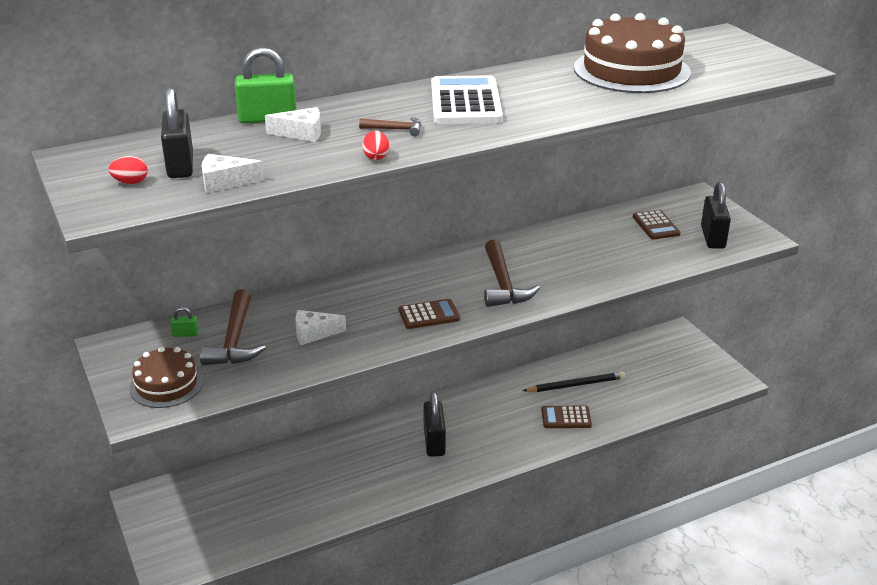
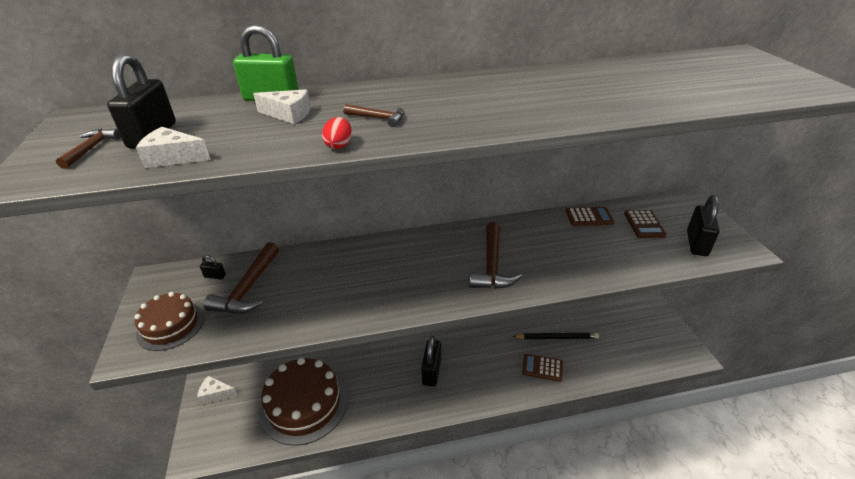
camera: 15 degrees right, 5 degrees up
(130, 182) = (91, 148): red egg -> brown hammer
(185, 334) = (215, 276): green padlock -> black padlock
(314, 333) = (313, 292): white cheese -> white cheese (216, 394)
(429, 315) = (417, 288): brown calculator -> brown calculator (589, 217)
(465, 102) = (462, 97): white calculator -> none
(631, 70) = (642, 79): brown cake -> brown cake (304, 404)

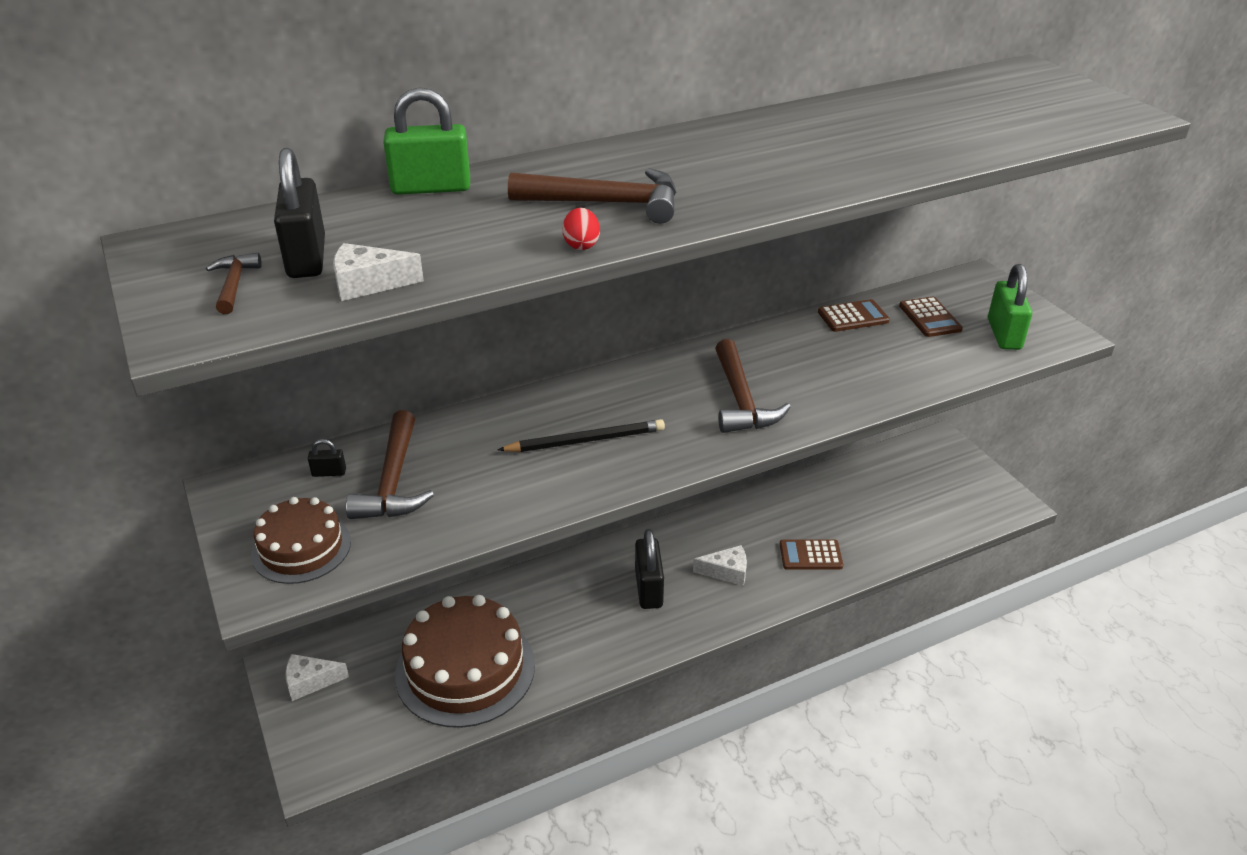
camera: 15 degrees left, 0 degrees up
(288, 114) = (477, 209): white cheese -> white cheese (726, 572)
(378, 118) = (607, 203): brown hammer -> brown hammer, size x1.96
(557, 337) = (820, 511): black pencil -> black pencil (585, 440)
(697, 243) = (1004, 334): black padlock -> green padlock

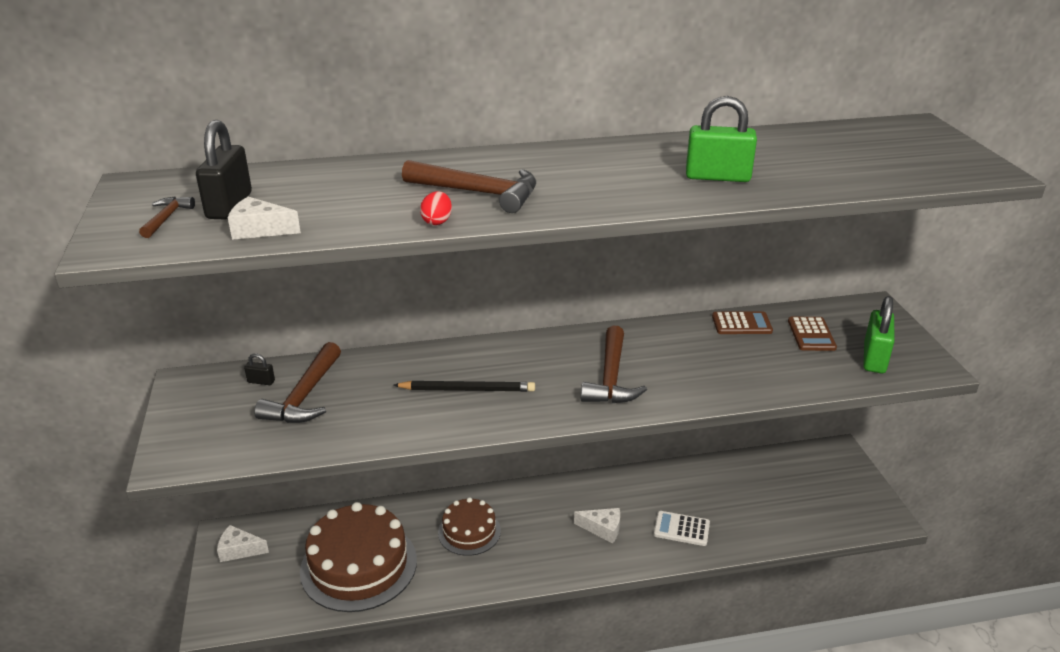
camera: 15 degrees right, 5 degrees down
(301, 548) = (213, 434): brown cake -> brown cake (469, 531)
(431, 188) = (353, 166): green padlock -> green padlock (717, 177)
(648, 588) = (531, 530): black padlock -> none
(810, 555) = (681, 529): brown calculator -> white calculator

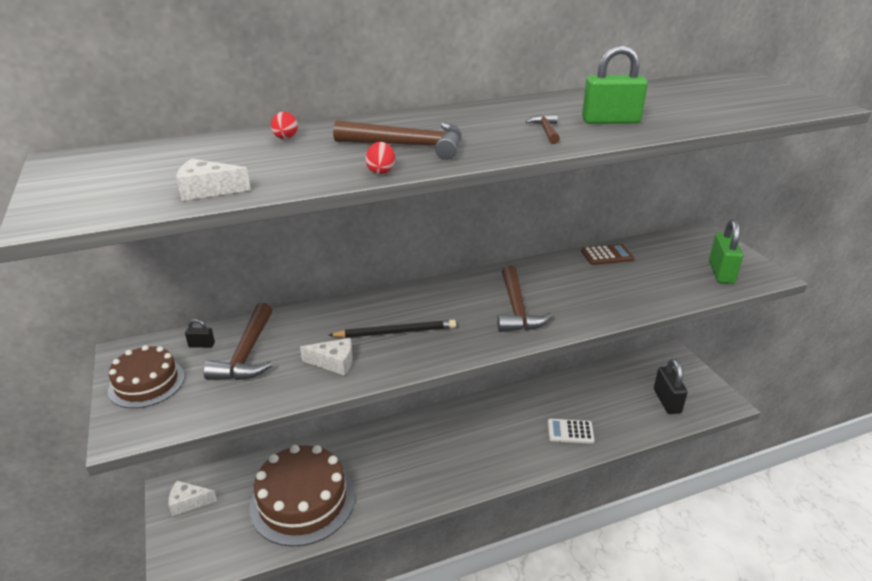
camera: 10 degrees left, 0 degrees up
(166, 218) = (106, 187): brown hammer -> brown hammer (546, 131)
(229, 206) = (169, 172): black padlock -> black padlock (667, 401)
(356, 174) = (285, 138): none -> red egg
(469, 531) = (394, 457): brown cake -> brown cake (146, 383)
(602, 529) = (506, 440): white cheese -> white cheese (334, 362)
(811, 334) = (664, 258): brown calculator -> none

